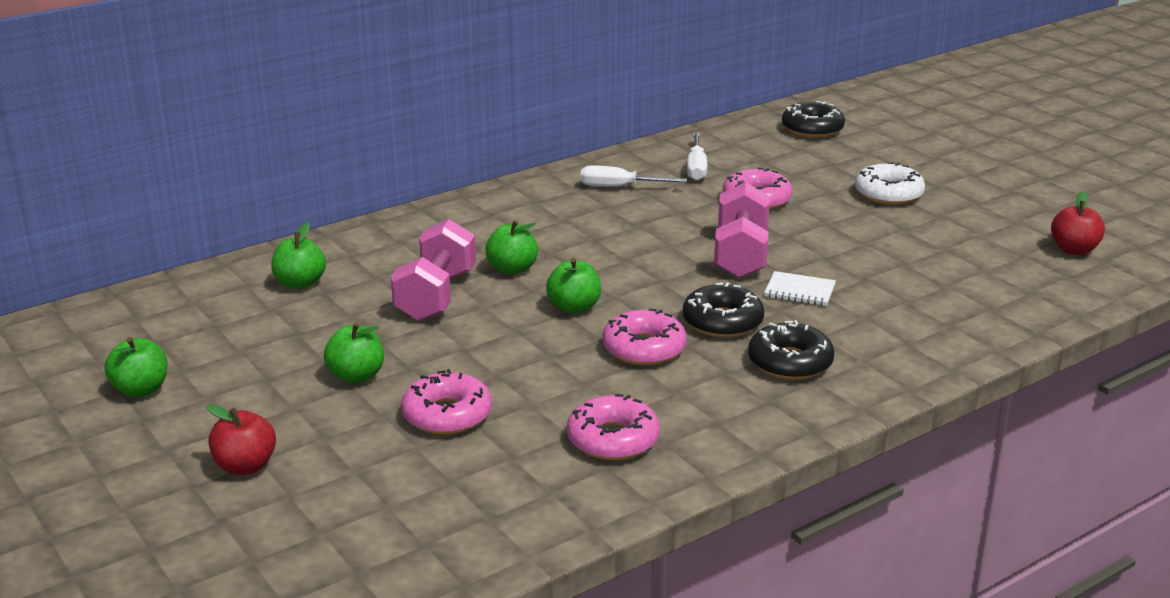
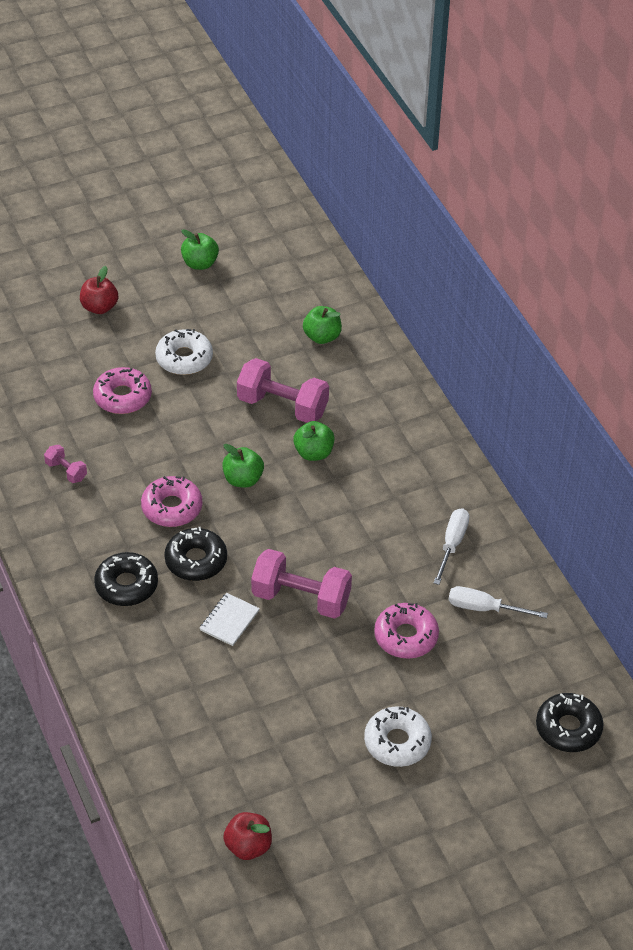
camera: 100 degrees right, 20 degrees up
(356, 376) = (184, 358): green apple -> white donut
(613, 439) = (66, 471): pink donut -> pink dumbbell

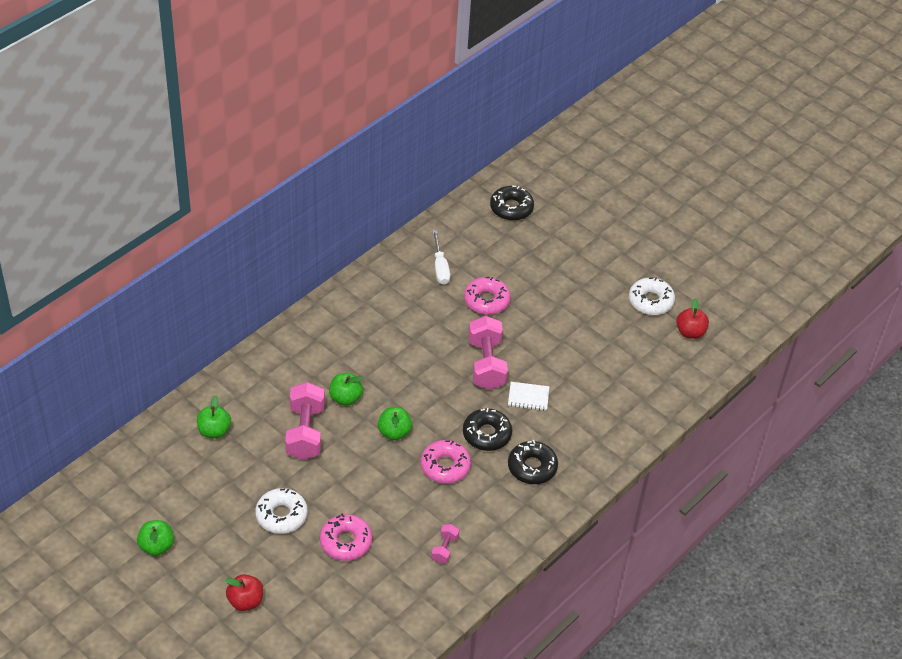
camera: 115 degrees left, 0 degrees up
(397, 742) = (571, 283): white donut -> white donut (650, 301)
(452, 544) = (393, 297): white screwdriver -> none

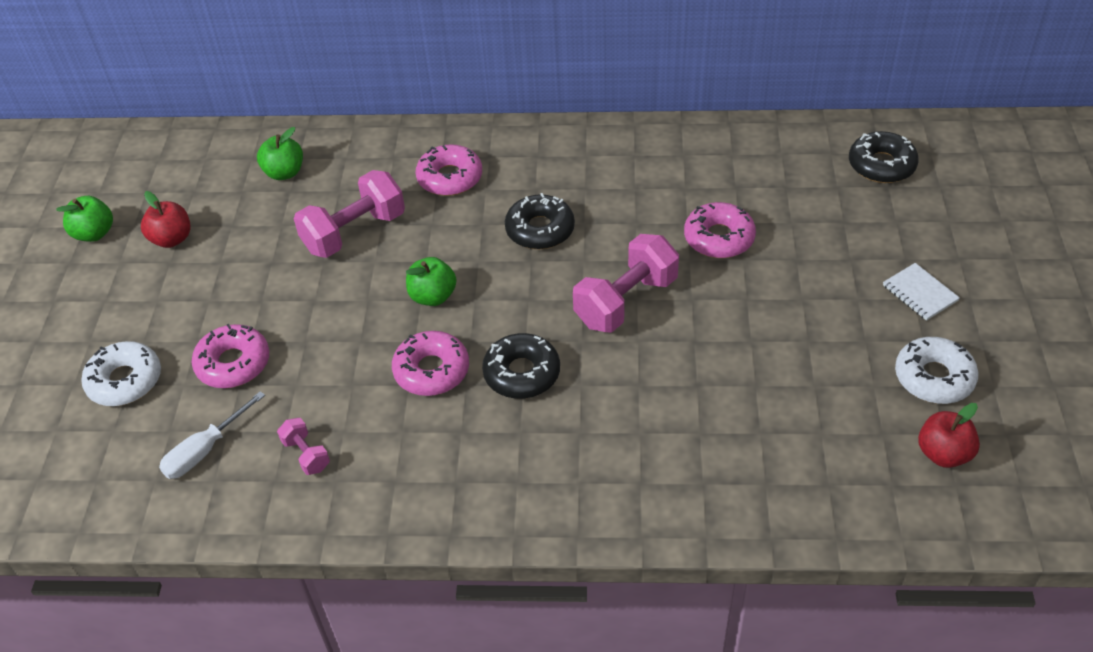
camera: 55 degrees right, 0 degrees up
(245, 601) = (77, 342): red apple -> red apple (172, 239)
(281, 515) = (221, 290): white donut -> white donut (125, 381)
(312, 366) = (450, 178): none -> pink donut
(345, 398) = (436, 229): green apple -> none
(440, 267) = (713, 173): white screwdriver -> white screwdriver (205, 450)
(444, 549) = (306, 454): pink dumbbell -> pink dumbbell turned 75 degrees clockwise
(528, 397) = (623, 371): white notebook -> white notebook (919, 293)
(532, 467) = (520, 449): black donut -> black donut (540, 230)

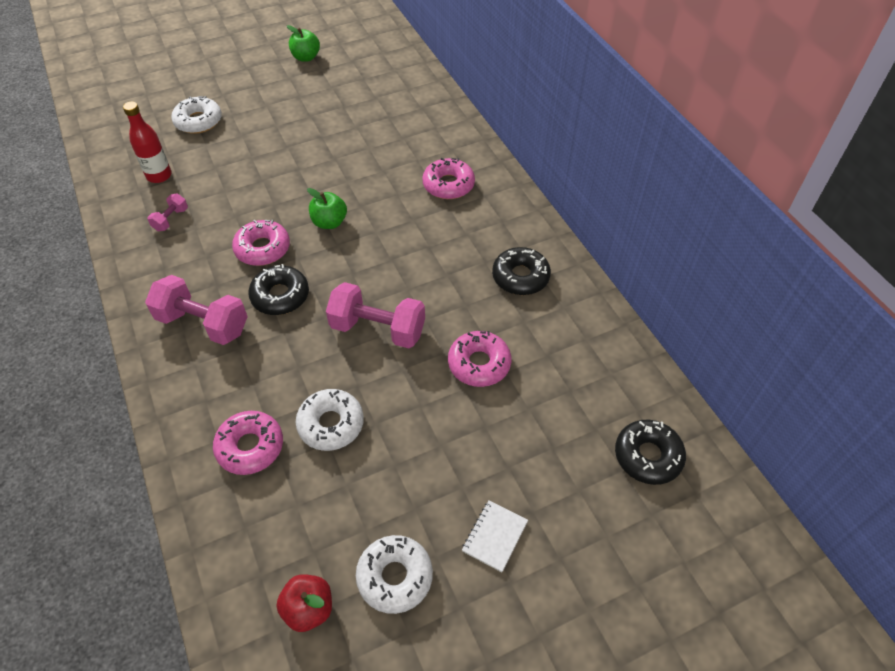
camera: 60 degrees right, 5 degrees up
(172, 239) = (318, 88): red apple -> none
(205, 450) = (159, 176): white screwdriver -> red bottle
(233, 363) = (230, 157): pink donut -> pink donut (250, 447)
(284, 173) = (403, 107): green apple -> none
(354, 232) = (368, 161): pink dumbbell -> pink dumbbell (203, 323)
(540, 230) = (425, 252): black donut -> black donut (520, 277)
(733, 377) = (331, 424): none -> white donut

